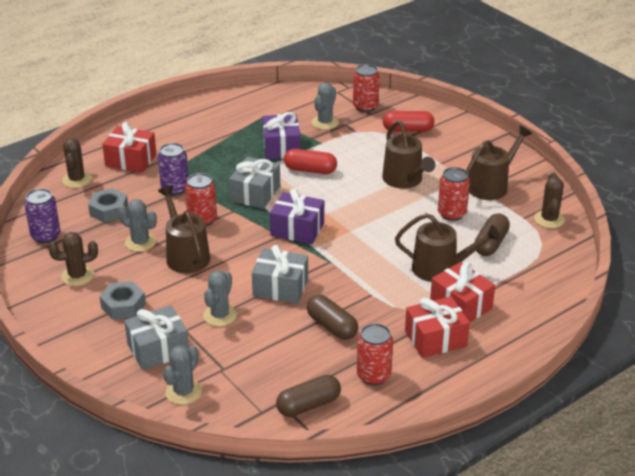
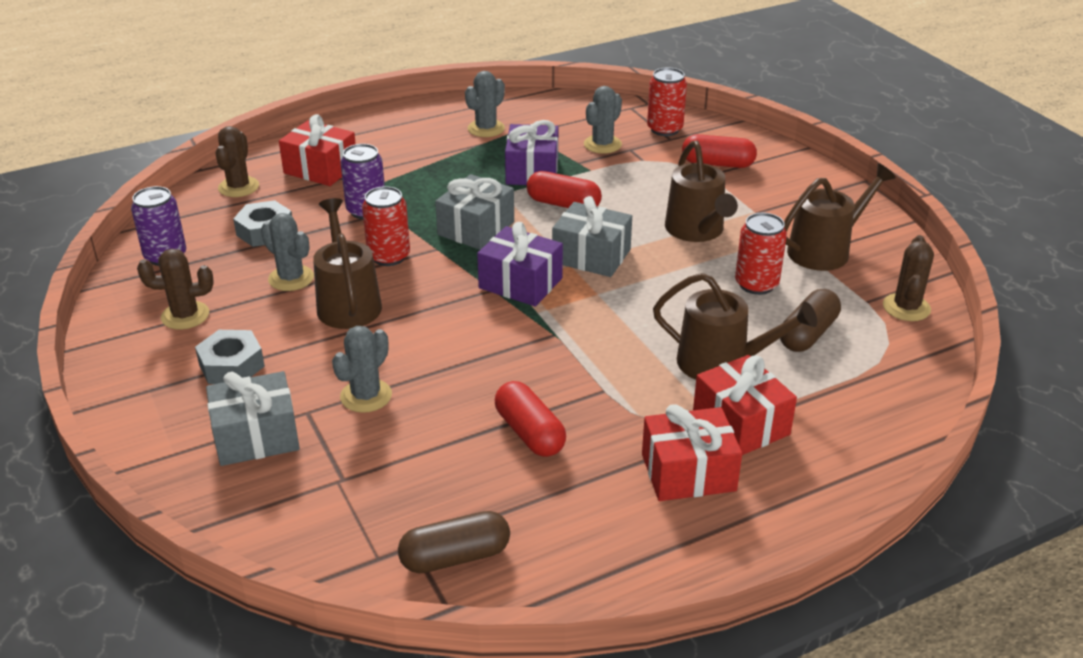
camera: 10 degrees right, 0 degrees up
(183, 392) = (269, 509): grey cactus -> grey cactus (486, 128)
(280, 287) = (469, 364): grey gift -> grey gift (591, 256)
(332, 326) = (529, 433): brown capsule -> red capsule
(373, 375) = (573, 521): red can -> none

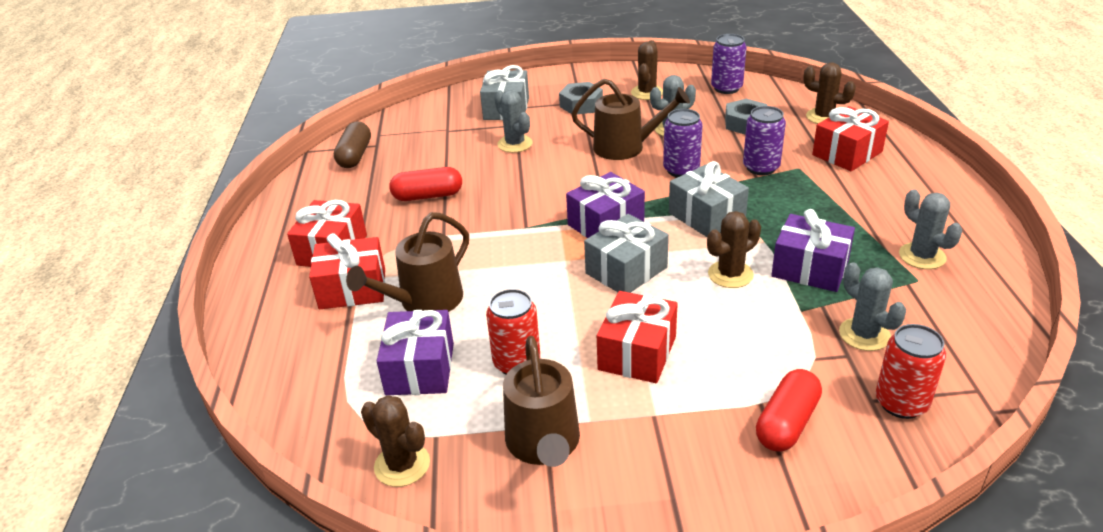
camera: 115 degrees right, 0 degrees up
(389, 256) = (681, 170): red can -> purple can
(563, 204) = (730, 274): red capsule -> brown cactus
(697, 230) = (637, 353): brown watering can -> red gift
(808, 334) = (420, 369): brown capsule -> purple gift

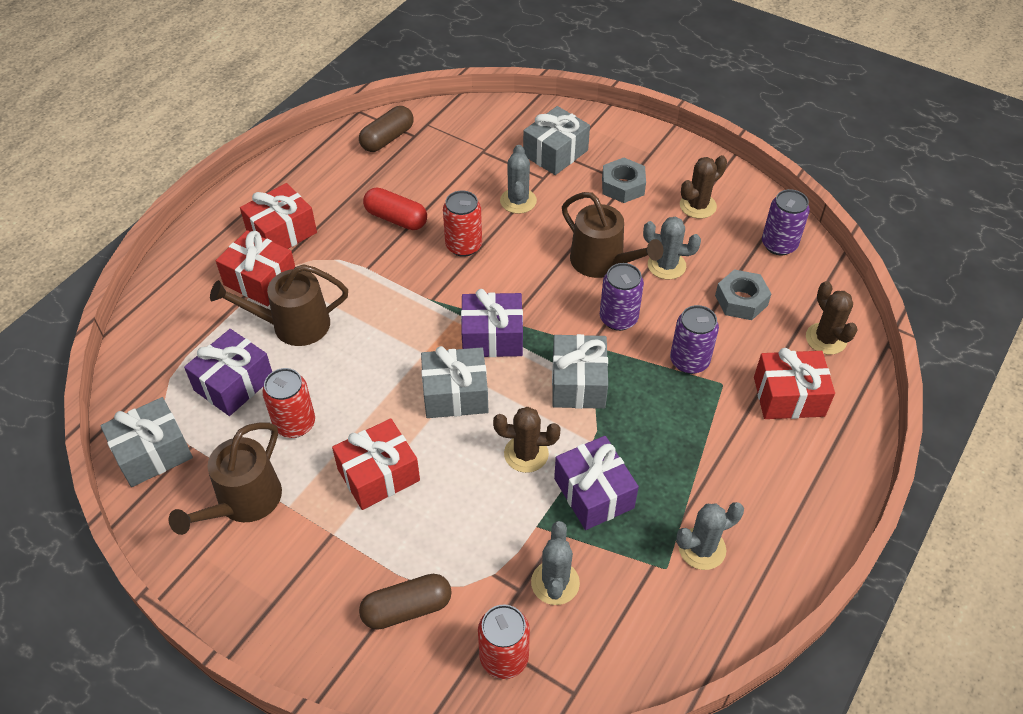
camera: 35 degrees right, 15 degrees up
(402, 465) = (153, 453): brown cactus -> grey gift
(507, 186) = (463, 246): none -> red can
(787, 423) = (407, 609): red capsule -> brown capsule
(922, 256) = (702, 548): grey cactus -> grey cactus turned 60 degrees clockwise

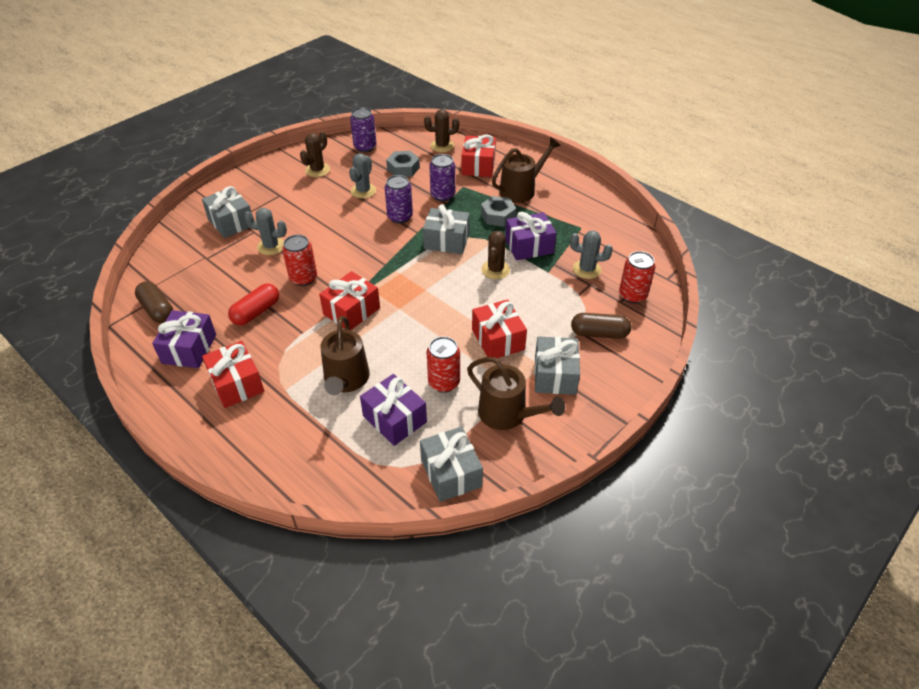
camera: 80 degrees left, 5 degrees down
(260, 280) = (287, 400): red gift -> red gift (351, 311)
(407, 609) = (599, 333): brown capsule -> brown capsule turned 75 degrees counterclockwise
(455, 394) = (440, 296): grey gift -> grey gift (555, 375)
(492, 337) = (396, 274): purple gift -> purple gift (189, 349)
(602, 262) = (348, 216): brown watering can -> brown watering can (521, 190)
(623, 186) = (282, 197): grey nut -> grey nut (498, 216)
(697, 206) = (317, 170): brown cactus -> brown cactus turned 60 degrees clockwise
(702, 548) = (570, 213): grey cactus -> none

